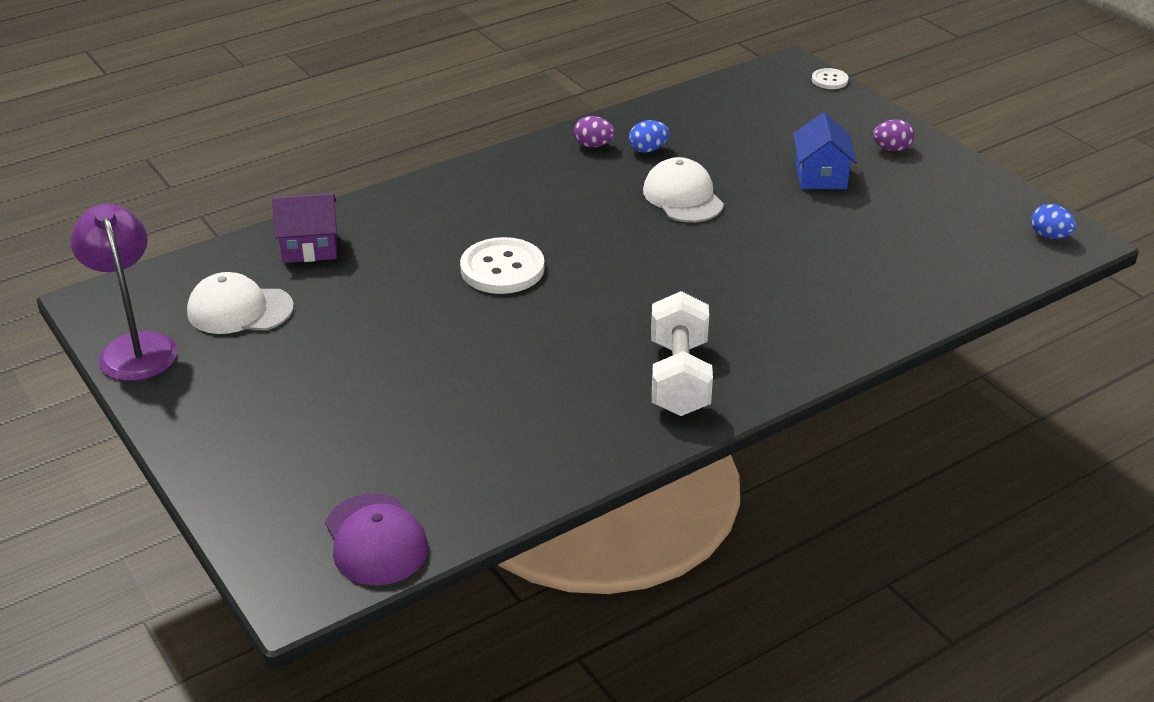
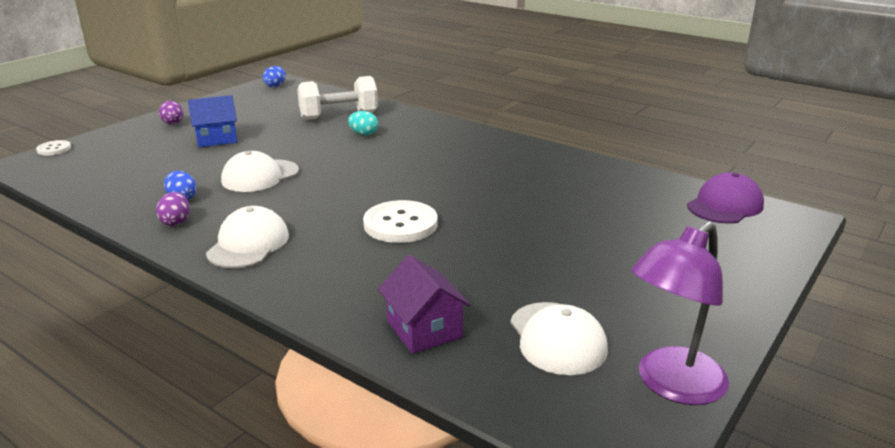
camera: 110 degrees left, 10 degrees down
(520, 179) = (248, 244): none -> white cap
(679, 378) = (484, 150): white dumbbell -> white dumbbell (339, 116)
(792, 286) = (363, 134): none -> turquoise egg

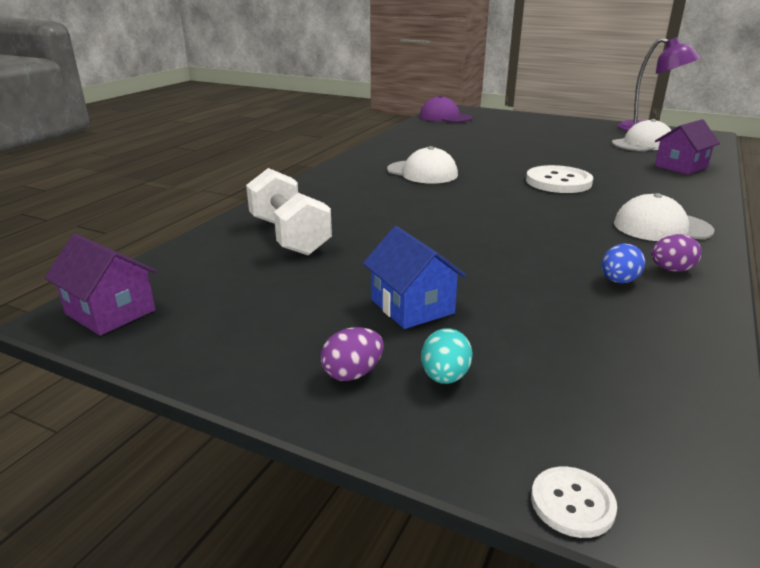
camera: 100 degrees left, 0 degrees up
(260, 176) = (517, 249): white cap -> white cap (422, 172)
(275, 86) = (110, 312): blue egg -> purple house
(363, 134) = (355, 215): turquoise egg -> turquoise egg (445, 377)

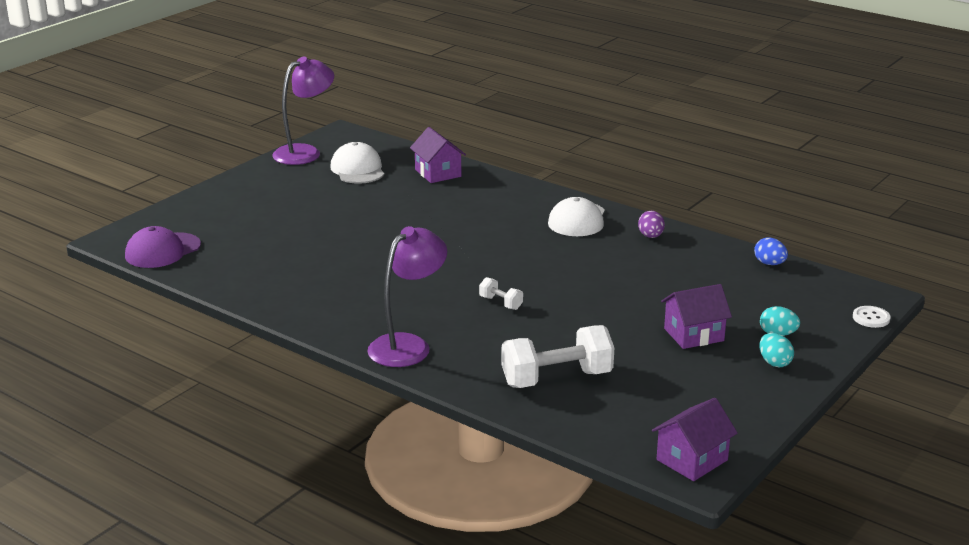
camera: 80 degrees left, 0 degrees up
(338, 181) = (408, 345): none -> purple lamp
(352, 373) = (774, 363): purple egg -> turquoise egg
(412, 306) = (693, 335): blue house -> purple house
(422, 172) = (398, 295): white cap -> none
(432, 206) = (500, 303): none -> white dumbbell
(558, 182) = (457, 234): white button -> none
(618, 281) = (665, 257): blue egg -> blue egg (769, 264)

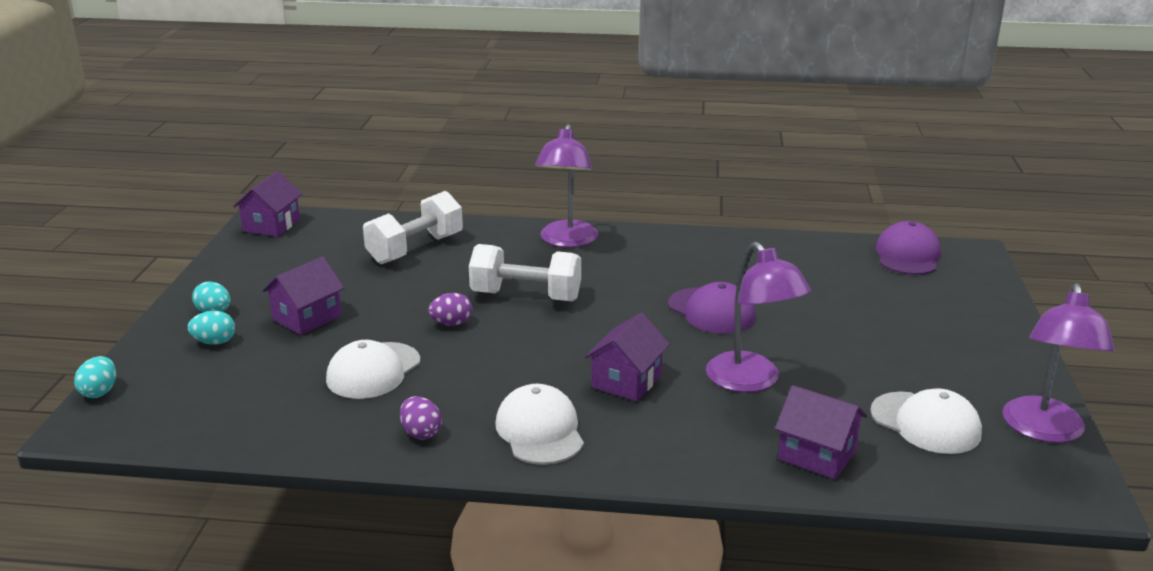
camera: 150 degrees right, 0 degrees up
(378, 253) = (711, 311): none -> purple cap
(419, 209) = (751, 381): none -> purple lamp
(495, 229) = (626, 381): none -> purple house
(500, 303) = (526, 296): white dumbbell -> white dumbbell, size x2.18
(579, 297) = (451, 323): none -> purple egg
(660, 279) = (373, 371): none -> white cap
(769, 264) = (239, 436): blue egg -> none
(871, 318) = (99, 392): white button -> turquoise egg

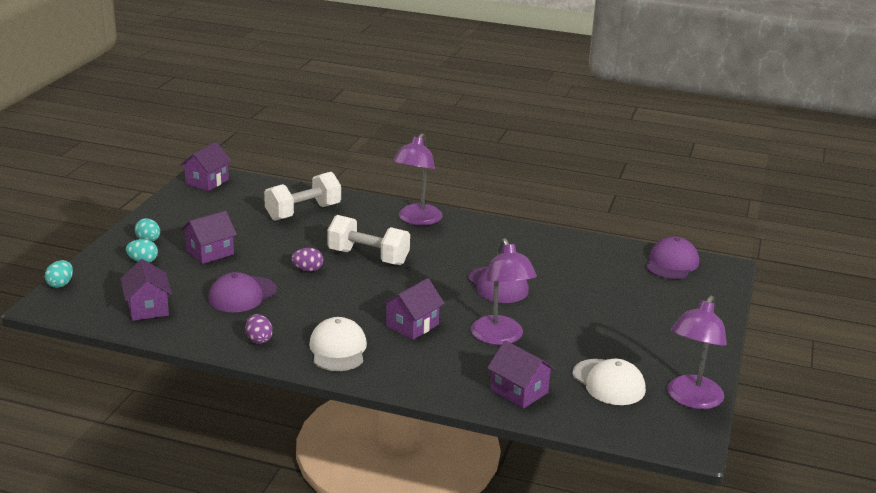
camera: 10 degrees right, 0 degrees up
(242, 410) = (148, 308): none -> purple house
(373, 371) = (242, 295): white cap -> purple cap

